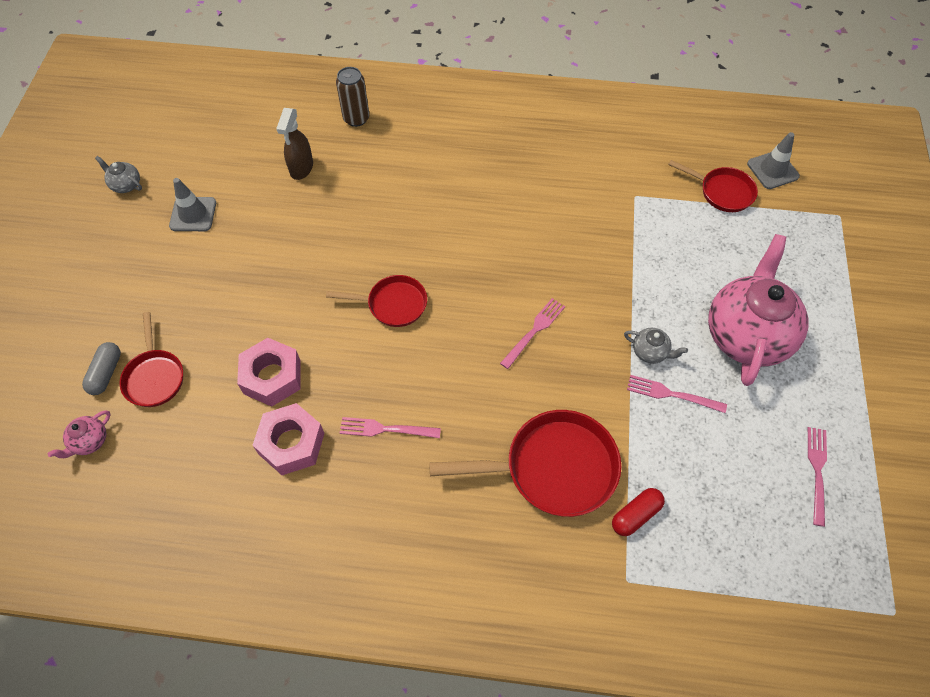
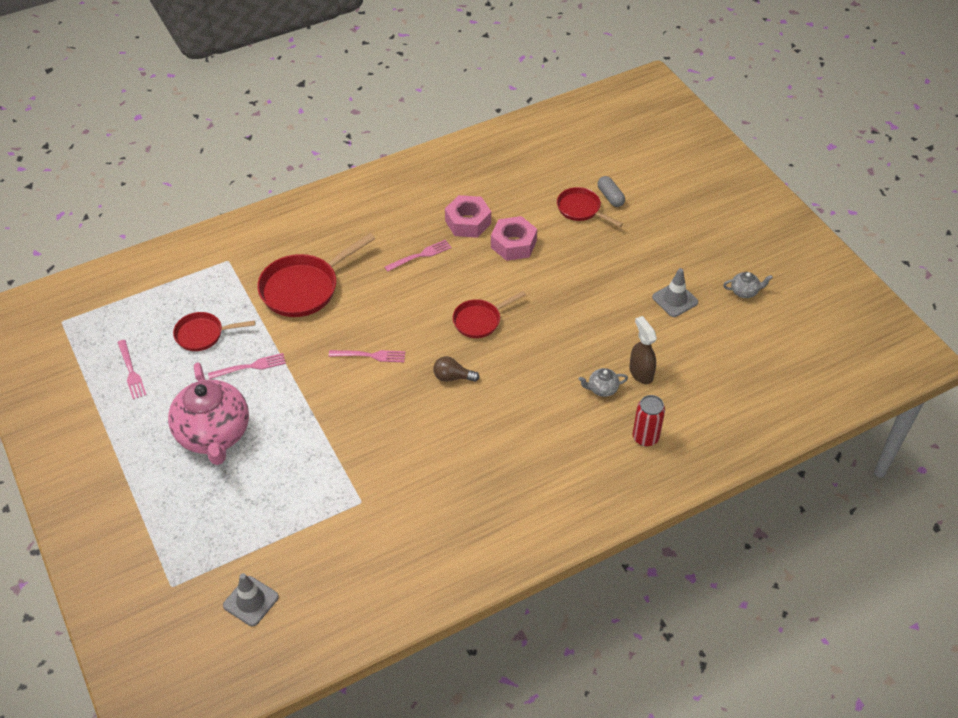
camera: 145 degrees right, 10 degrees down
(89, 441) = (578, 168): pink teapot -> none
(356, 118) = (645, 437): brown can -> red can
(470, 260) = (453, 377): none -> brown light bulb
(534, 331) = (370, 355): pink fork -> pink fork turned 90 degrees counterclockwise
(635, 515) = (239, 291): red capsule -> none
(650, 352) = (279, 385): grey teapot -> grey teapot (602, 389)
(722, 192) = (287, 550): red pan -> red pan (203, 334)

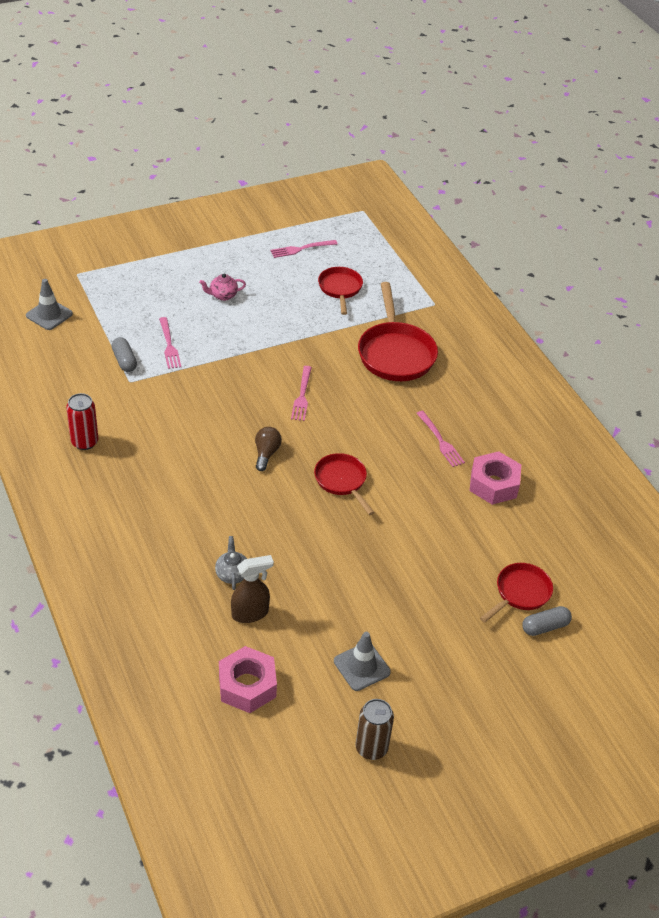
camera: 90 degrees right, 5 degrees down
(214, 435) = (223, 295): pink teapot -> pink teapot, size x0.40
(250, 366) = (298, 317): pink fork -> pink fork (169, 345)
(304, 288) = (395, 353): red pan -> red pan turned 150 degrees counterclockwise
(328, 512) = (124, 361): none -> grey capsule
(513, 244) = (458, 521): pink nut -> pink nut (247, 685)
(645, 437) = (159, 603): red can -> red can (84, 442)
(744, 292) = (371, 748): grey teapot -> brown can

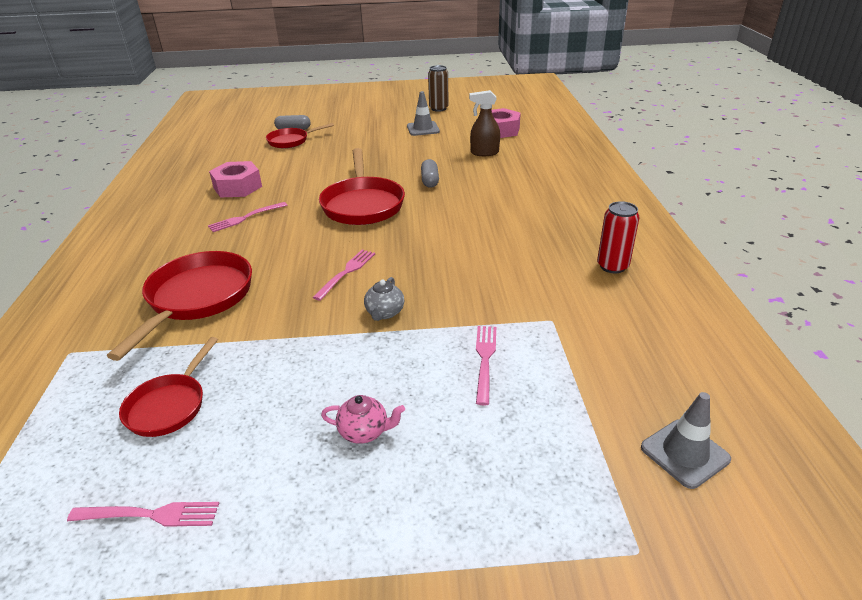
camera: 155 degrees left, 10 degrees down
(124, 361) = (555, 348): grey capsule -> grey capsule (430, 181)
(232, 574) = (489, 169): grey teapot -> grey teapot (384, 313)
(266, 454) = (419, 231): brown light bulb -> none
(342, 481) = (363, 204): red pan -> red pan, size x1.68
(440, 441) = (246, 218): pink fork -> pink fork turned 120 degrees counterclockwise

